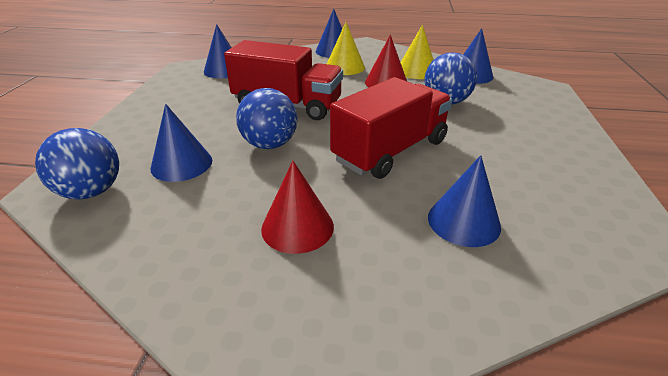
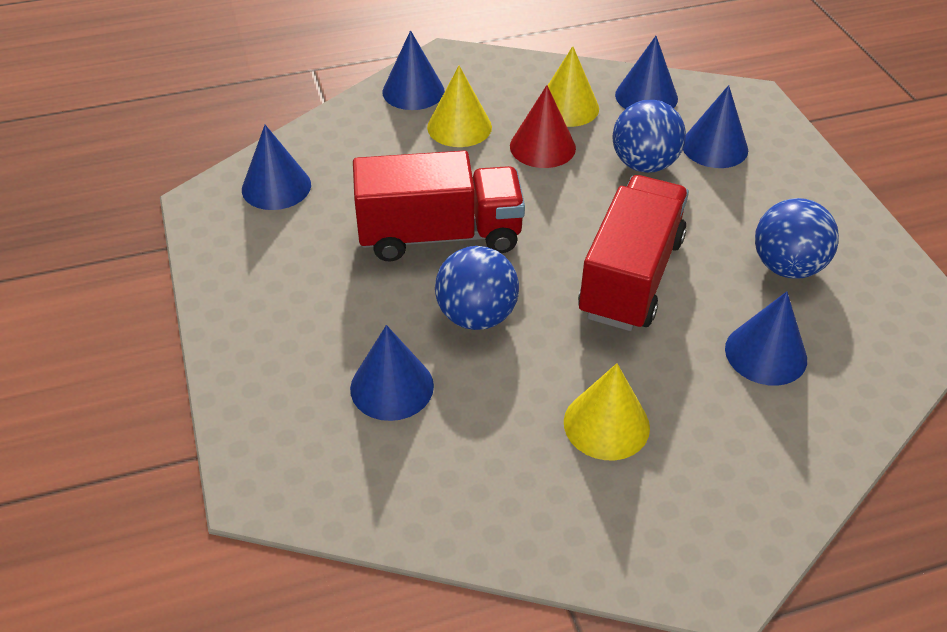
camera: 25 degrees left, 10 degrees up
(91, 191) = (320, 469): blue ball -> blue ball (787, 267)
(297, 227) = (606, 424): red cone -> yellow cone
(503, 103) = (714, 147): none -> blue cone

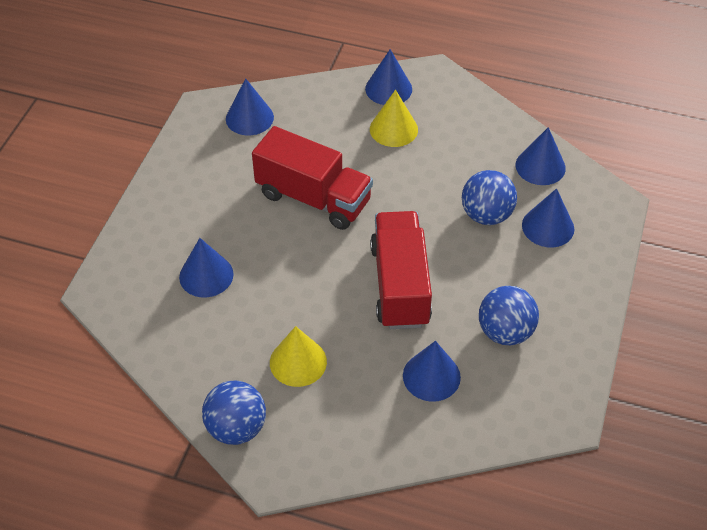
camera: 35 degrees right, 5 degrees up
(476, 316) = (287, 260): blue ball -> blue ball (236, 428)
(542, 147) = (432, 169): red cone -> none
(567, 107) = (477, 148): yellow cone -> none
(631, 277) = (400, 285): red truck -> red truck turned 60 degrees counterclockwise

